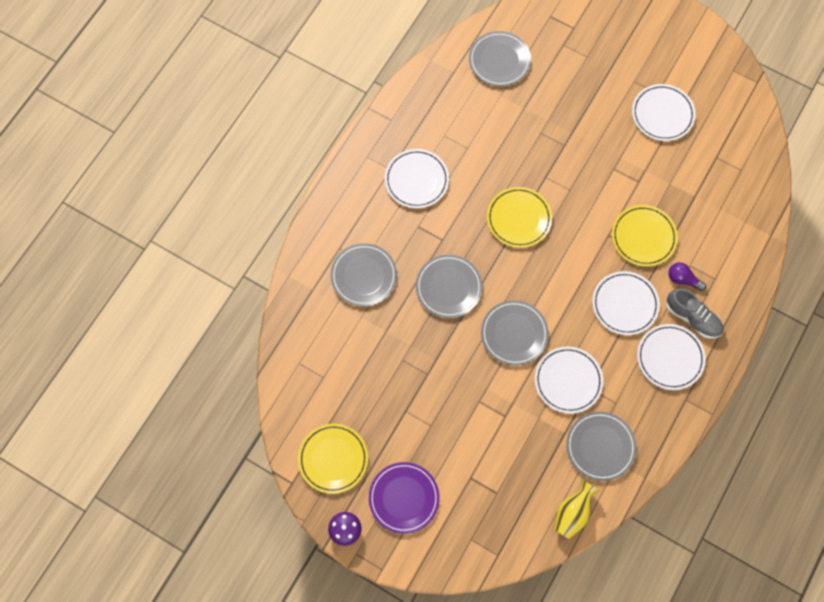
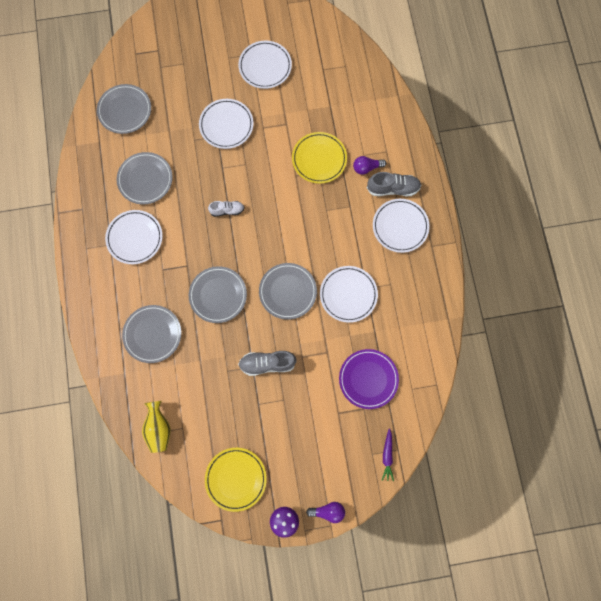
camera: 40 degrees left, 5 degrees up
(390, 555) = (328, 511): none -> purple light bulb
(404, 498) = (305, 464): purple plate -> purple plate (368, 379)
(443, 382) = (267, 363): none -> grey shoe
(483, 552) = (387, 456): none -> purple carrot
(518, 218) = (227, 210): yellow plate -> white shoe
(572, 513) = (422, 380): yellow vase -> yellow vase (159, 428)
(600, 446) = (404, 321): grey plate -> grey plate (145, 179)
(624, 304) = (343, 214): white plate -> white plate (226, 125)

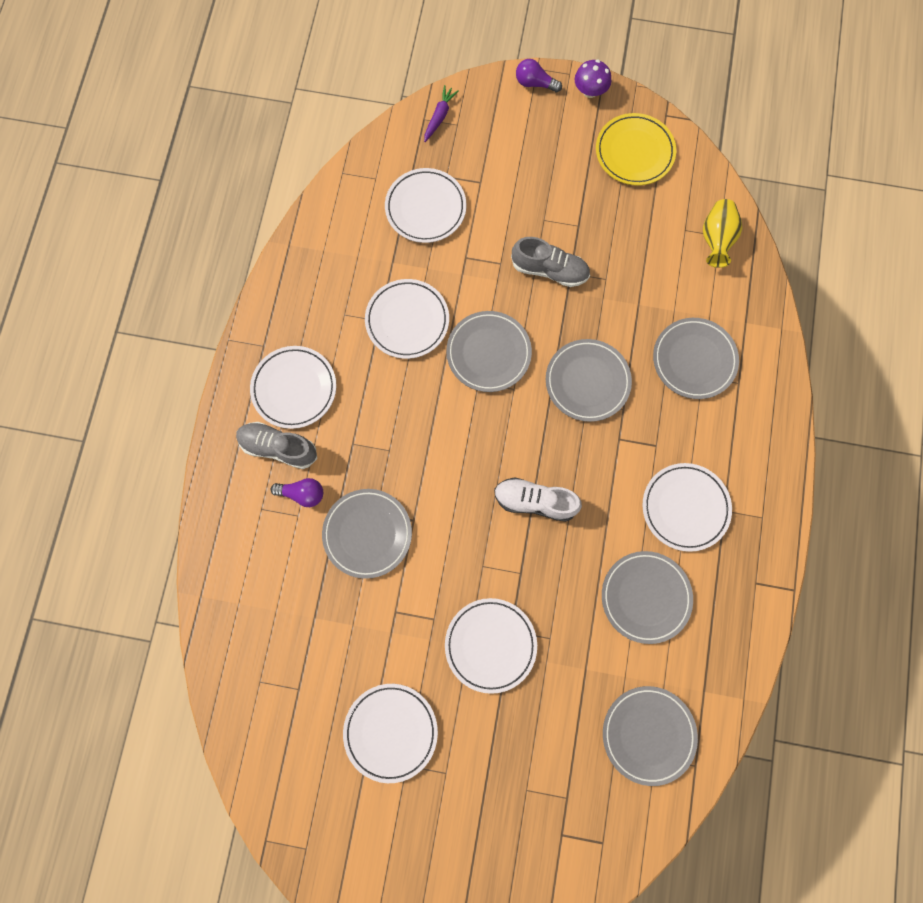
camera: 160 degrees left, 0 degrees up
(227, 210) = (535, 501): white shoe -> white shoe, size x1.54
(319, 159) = (367, 534): yellow plate -> grey plate
(368, 379) = (425, 208): purple plate -> white plate

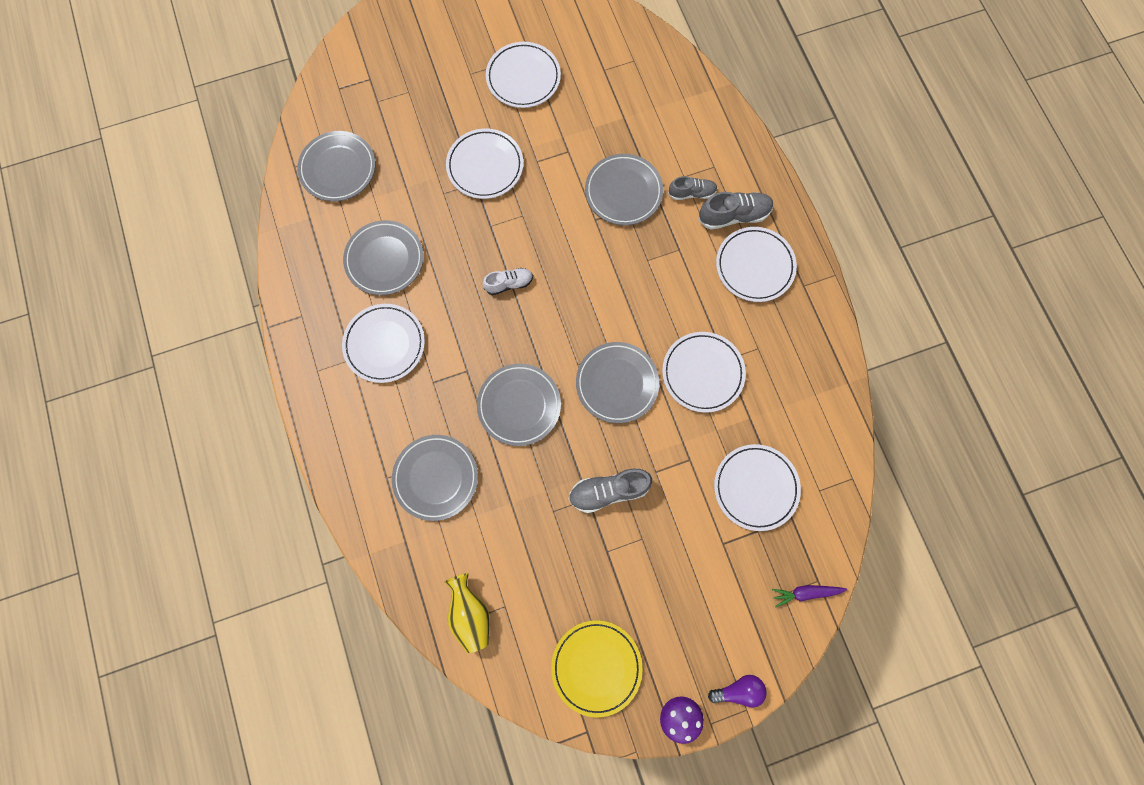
camera: 150 degrees right, 0 degrees up
(302, 494) = (691, 193): purple light bulb -> grey shoe
(439, 116) = (805, 593): purple carrot -> purple carrot turned 90 degrees clockwise
(535, 501) = (509, 284): white shoe -> white shoe, size x0.65

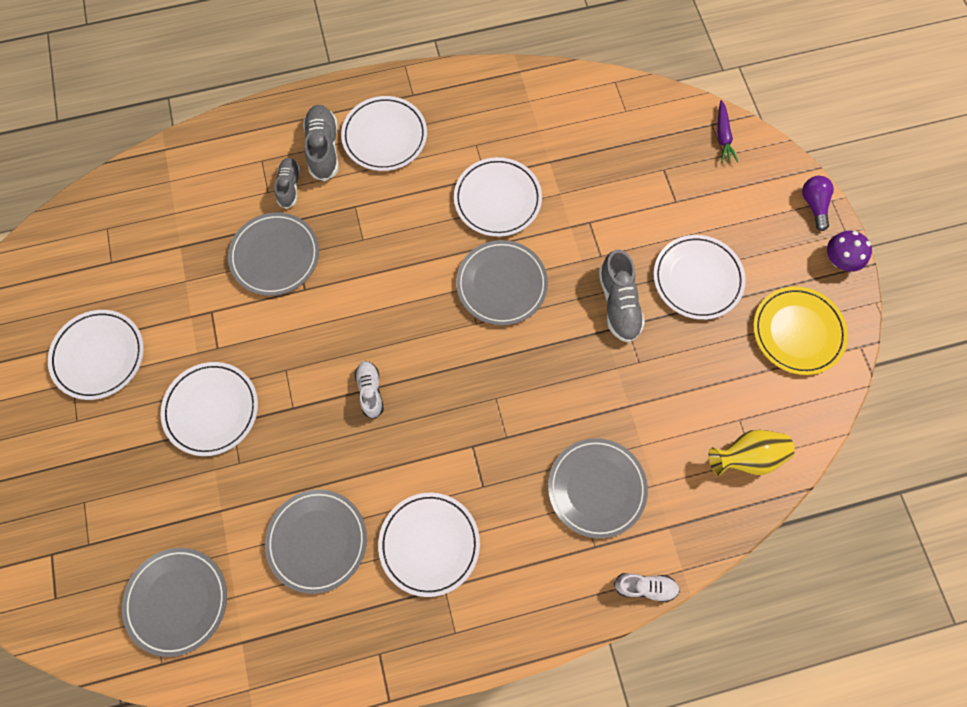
camera: 85 degrees left, 5 degrees down
(354, 522) = (645, 587): none -> white shoe
(519, 405) = (518, 389): grey plate -> none
(755, 487) = (620, 165): white plate -> white plate (697, 279)

